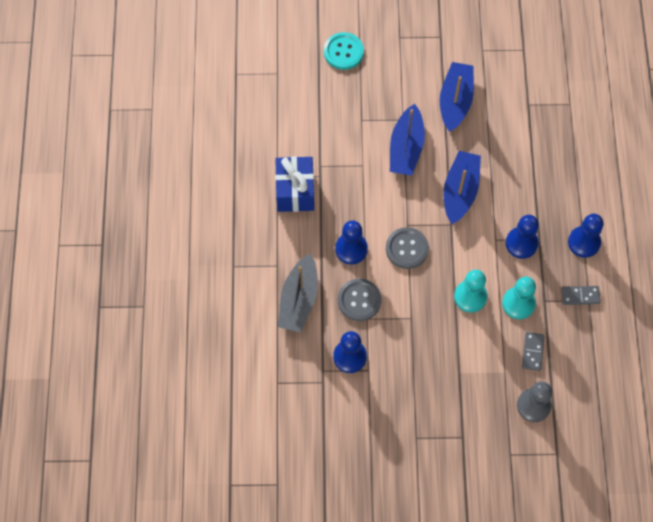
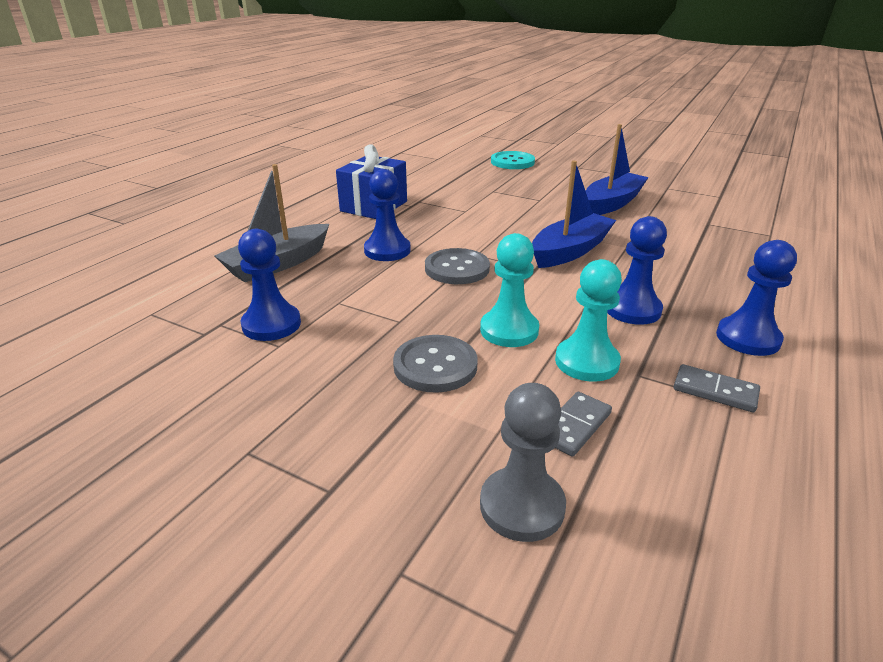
camera: 30 degrees right, 35 degrees down
(359, 300) = (348, 286): grey button -> grey button (435, 366)
(406, 148) = (526, 213): blue boat -> none

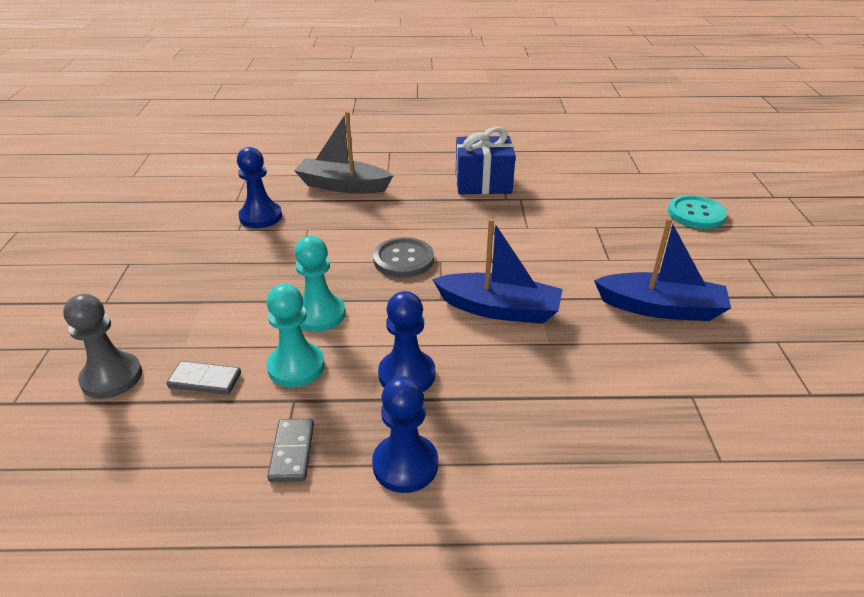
camera: 60 degrees right, 5 degrees up
(387, 250) = (405, 218): blue pawn -> none
(435, 366) = (249, 296): grey button -> none

